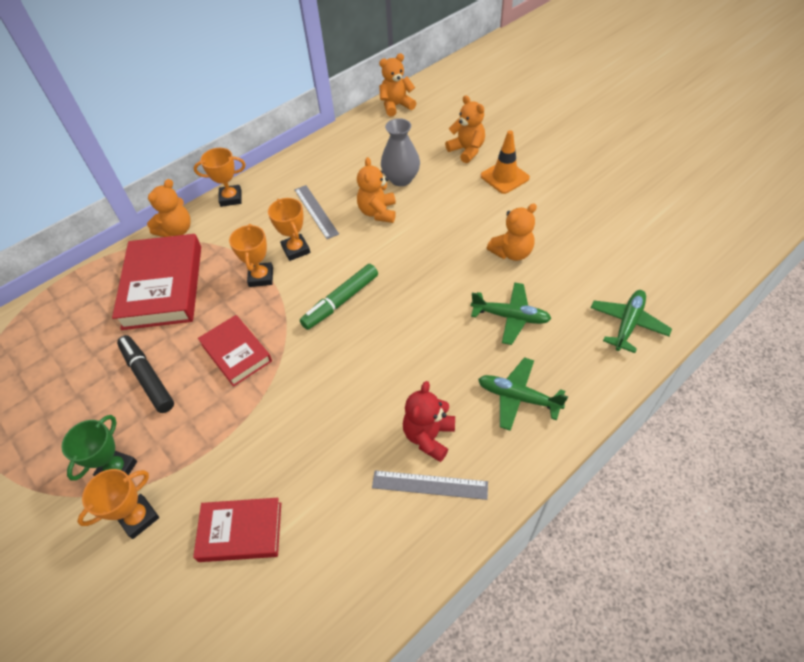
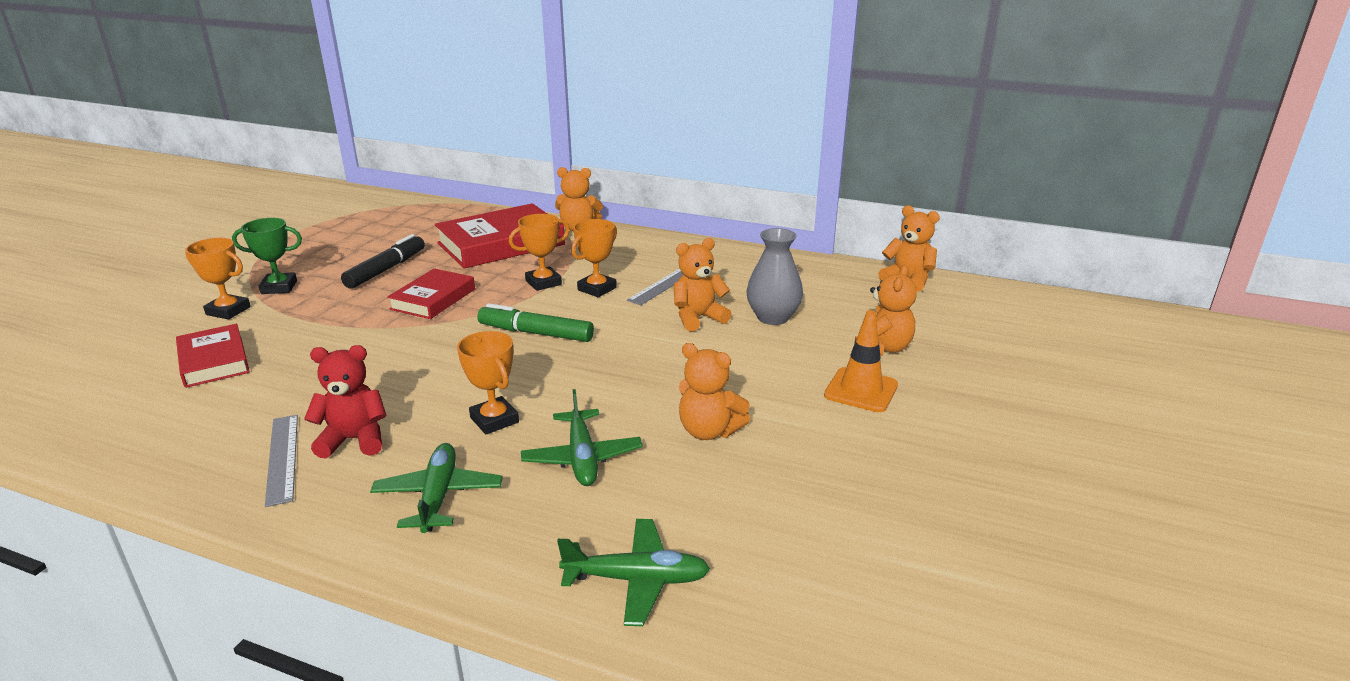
camera: 60 degrees right, 25 degrees down
(231, 198) = (645, 238): orange trophy -> orange trophy (494, 420)

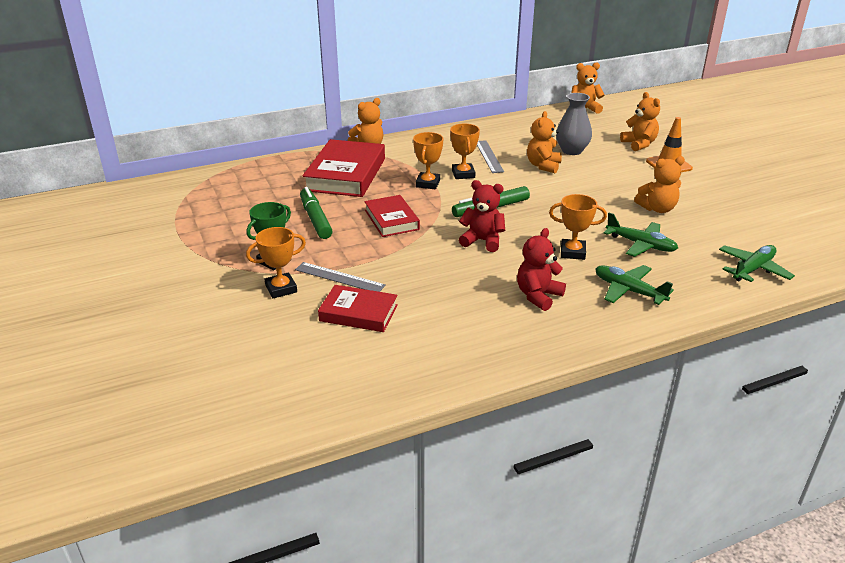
camera: 45 degrees left, 5 degrees up
(283, 458) = (528, 322): grey ruler -> grey ruler (339, 277)
(386, 269) = (315, 219): black marker -> green marker
(449, 359) = (482, 241): none -> red teddy bear

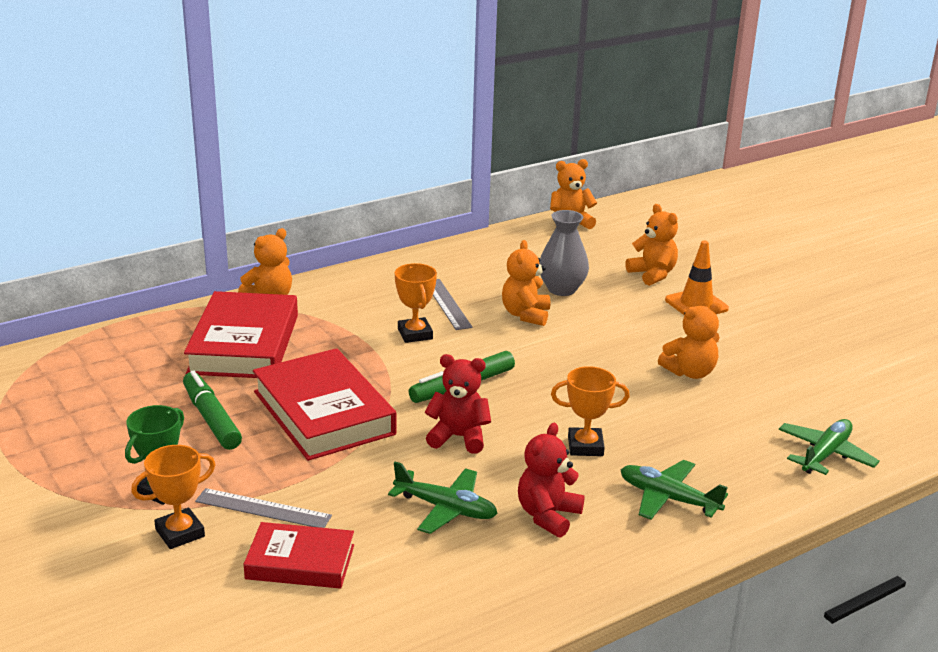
camera: 10 degrees left, 5 degrees down
(391, 220) = (323, 413): red book -> red book, size x1.68
(428, 183) = (366, 352): orange trophy -> none
(640, 245) = (675, 428): green plane -> green plane (446, 508)

